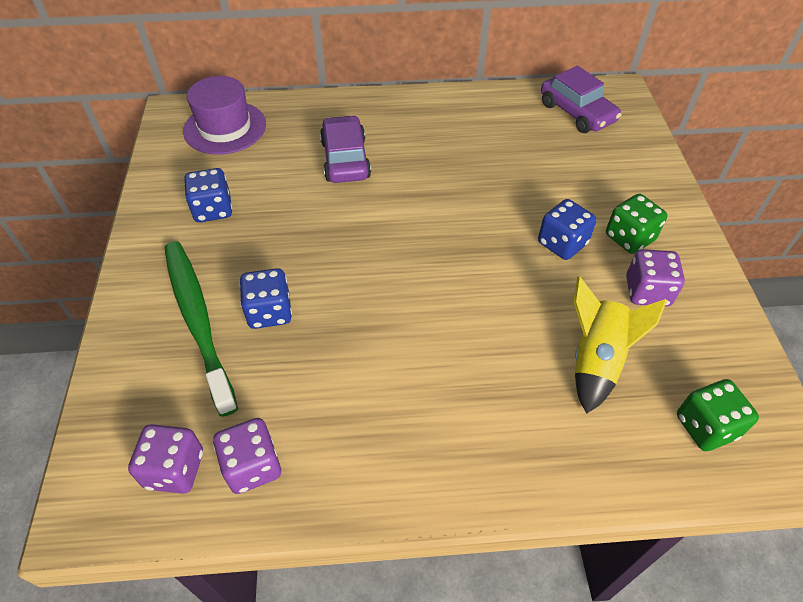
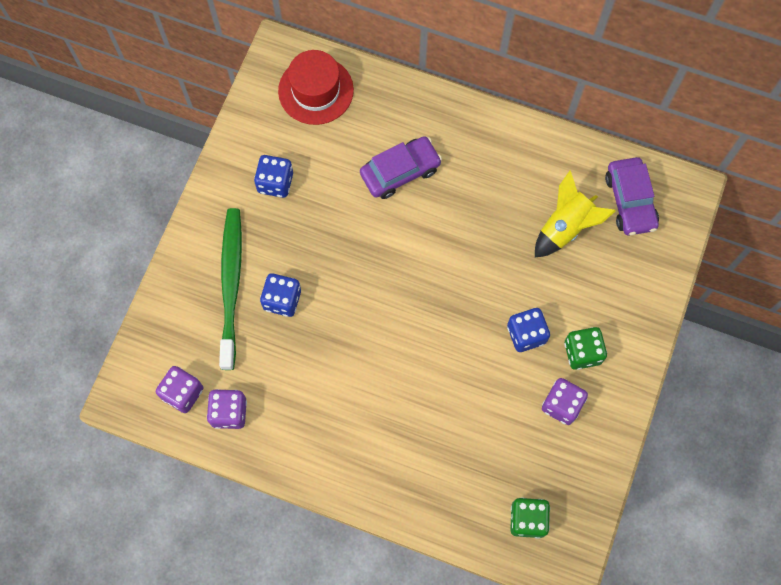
camera: 25 degrees right, 20 degrees up
(225, 128) = (316, 90): purple hat -> red hat
(345, 159) = (400, 171): purple car -> purple car turned 45 degrees clockwise
(596, 360) = (487, 441): yellow rocket -> yellow rocket (565, 227)

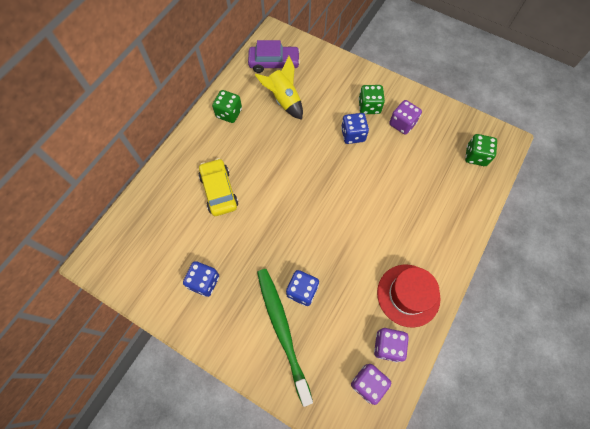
camera: 80 degrees left, 5 degrees down
(231, 284) = (282, 329): green toothbrush -> green toothbrush turned 60 degrees clockwise
(316, 90) = (135, 239): red hat -> red hat (408, 295)
(400, 171) = (219, 191): purple car -> yellow car
(524, 157) = (229, 113): none -> green dice

